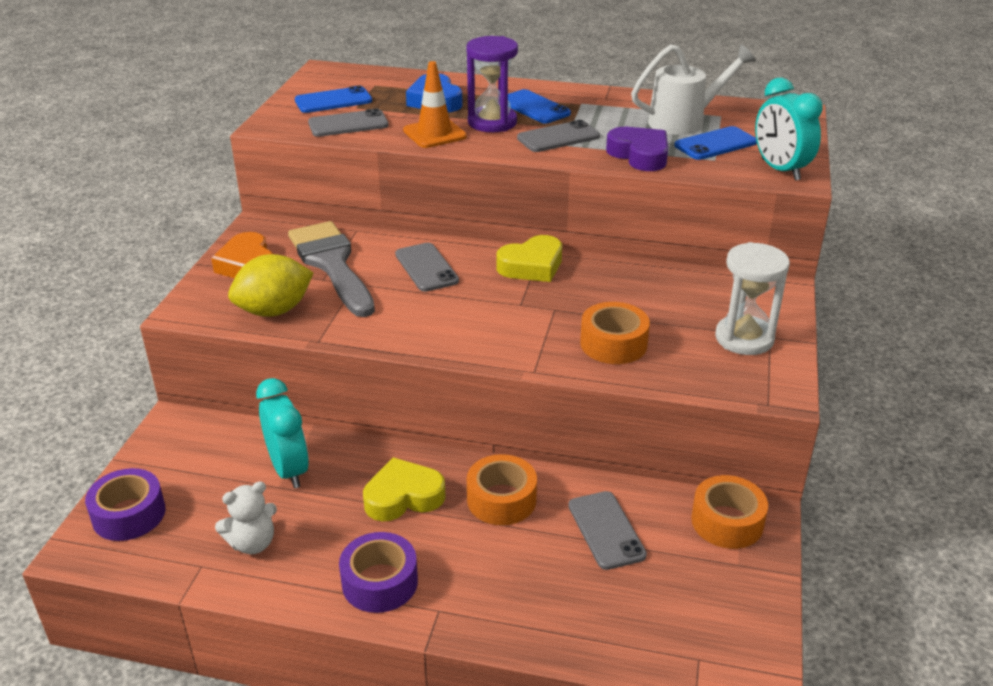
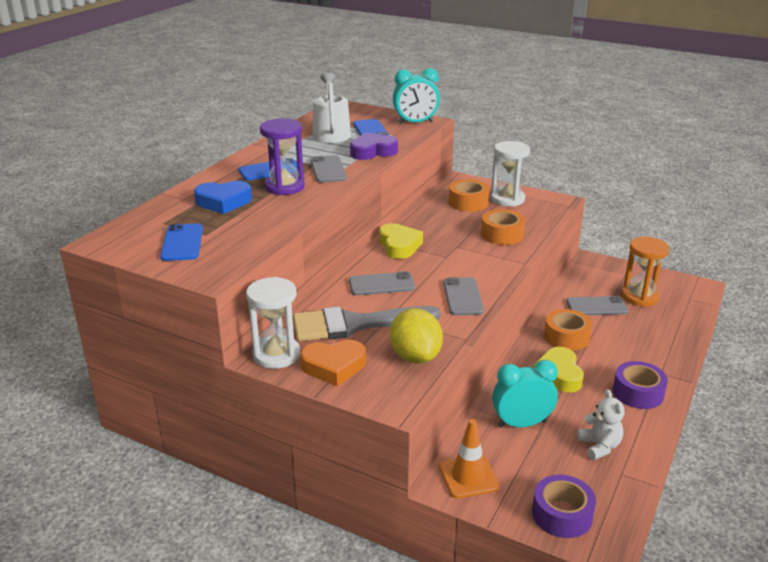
camera: 75 degrees left, 5 degrees down
(264, 231) = (276, 355): none -> white hourglass
(348, 124) = (241, 240): grey phone -> grey phone (463, 297)
(434, 134) = (288, 208): orange traffic cone -> orange traffic cone (468, 477)
(667, 585) = (639, 297): none -> orange hourglass
(727, 522) = (593, 270): orange tape -> orange tape (468, 203)

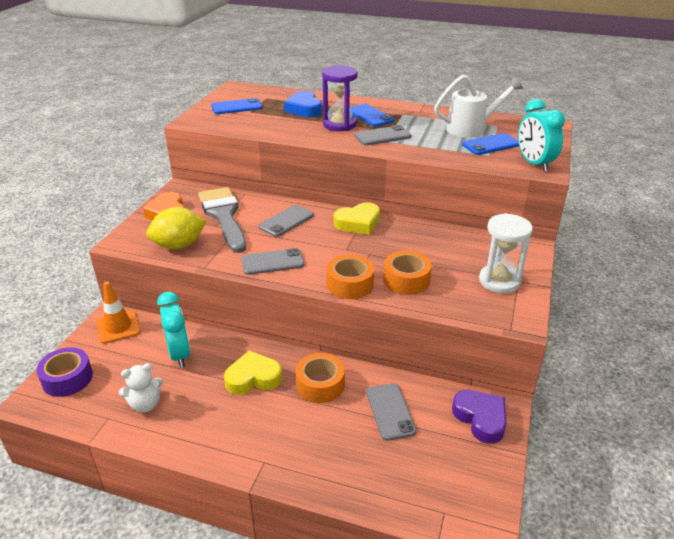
camera: 80 degrees right, 5 degrees up
(276, 355) = (184, 192): white hourglass -> none
(372, 152) = (437, 150): purple heart -> purple heart (480, 418)
(381, 284) = (286, 221): grey phone -> grey phone turned 60 degrees clockwise
(468, 203) = (473, 255): orange tape -> orange tape (350, 284)
(638, 393) = (226, 438): purple tape -> none
(639, 297) = (428, 455): orange hourglass -> none

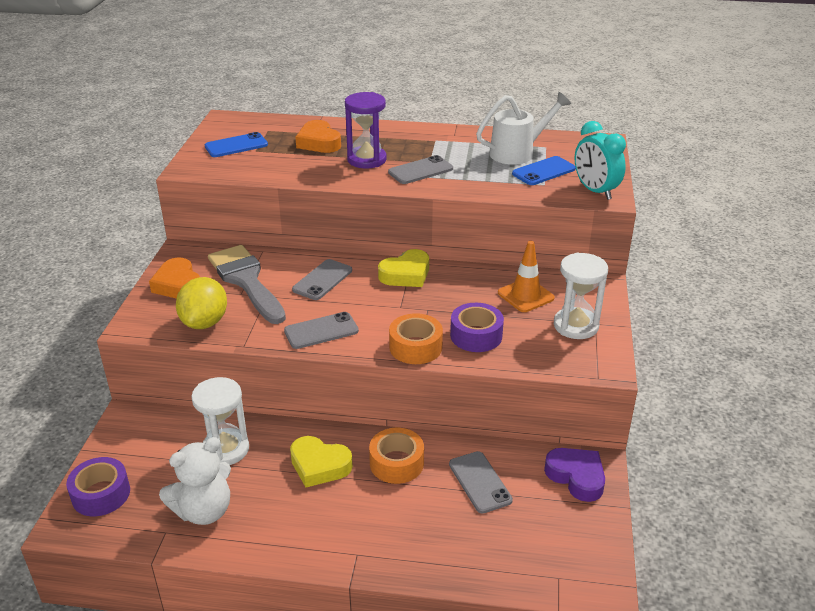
camera: 10 degrees left, 0 degrees up
(118, 327) = (142, 427): orange traffic cone -> orange traffic cone (525, 295)
(145, 404) = (204, 511): white teddy bear -> white teddy bear, size x1.50
(179, 245) = (205, 322): yellow lemon -> yellow lemon turned 45 degrees counterclockwise
(179, 354) = (225, 449): turquoise clock -> white hourglass
(253, 378) = (319, 466): yellow heart -> yellow heart turned 135 degrees counterclockwise
(304, 109) = (319, 142): blue heart -> orange heart
(370, 116) = (398, 145): blue phone -> none
(406, 280) = (476, 335): orange tape -> purple tape

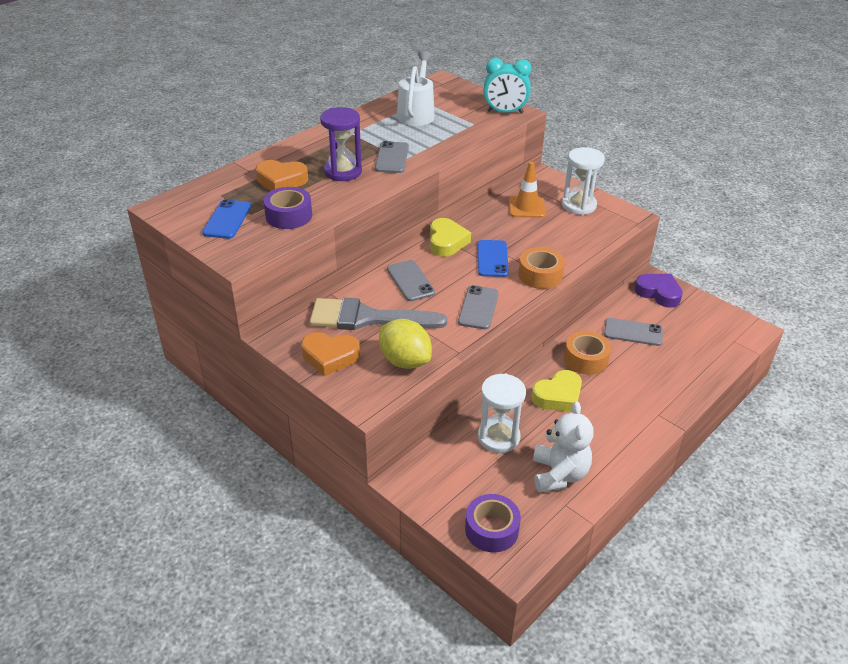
camera: 55 degrees left, 5 degrees up
(476, 335) = (551, 246): purple tape -> purple tape (289, 216)
(543, 171) = (456, 116): blue phone -> blue phone (492, 259)
(576, 477) = (658, 293): purple heart -> purple heart turned 45 degrees clockwise

